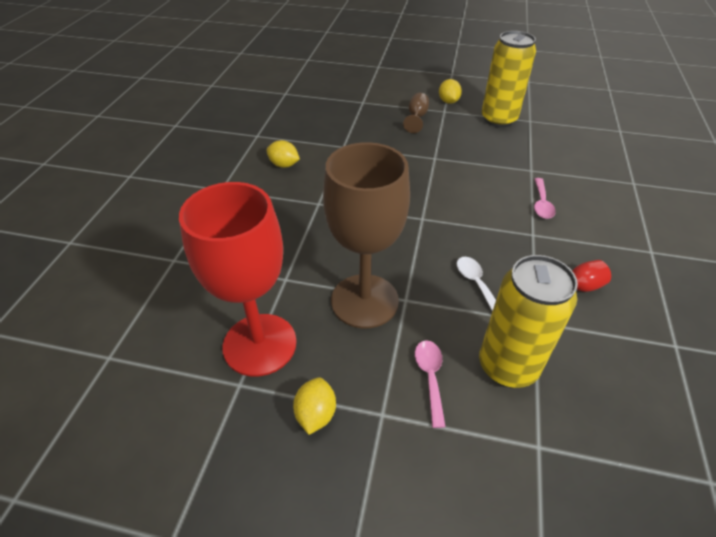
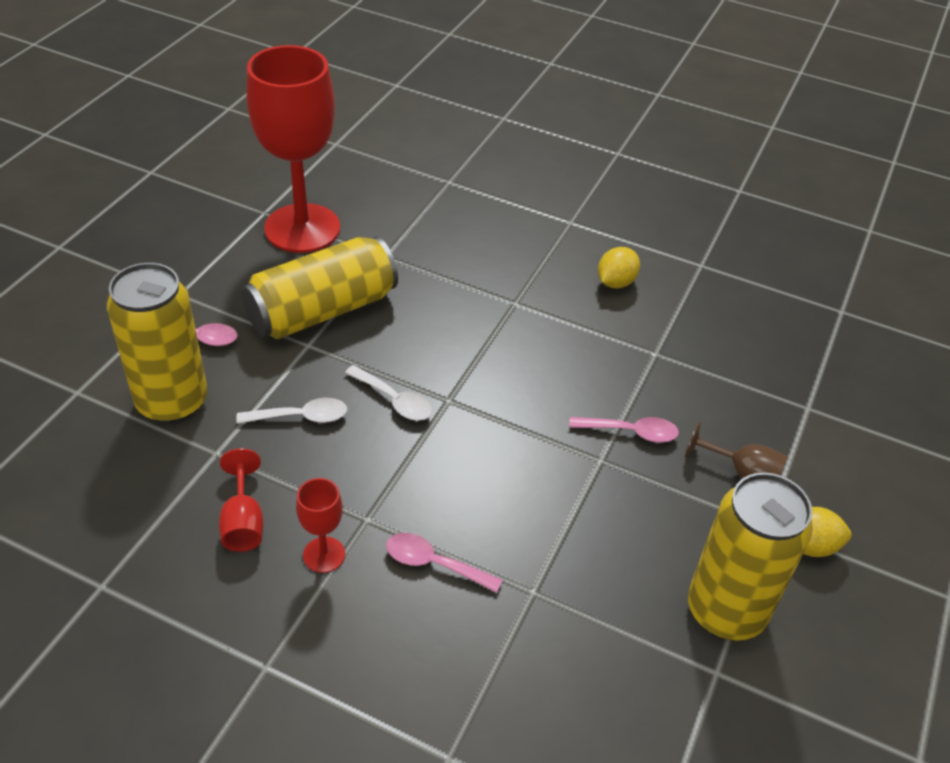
camera: 100 degrees right, 0 degrees up
(316, 414) = (204, 253): yellow lemon -> none
(364, 301) = (322, 310): brown goblet -> yellow can
(409, 150) = (631, 432): none -> pink spoon
(436, 242) = (394, 400): none -> white spoon
(569, 246) = (324, 555): none -> red goblet

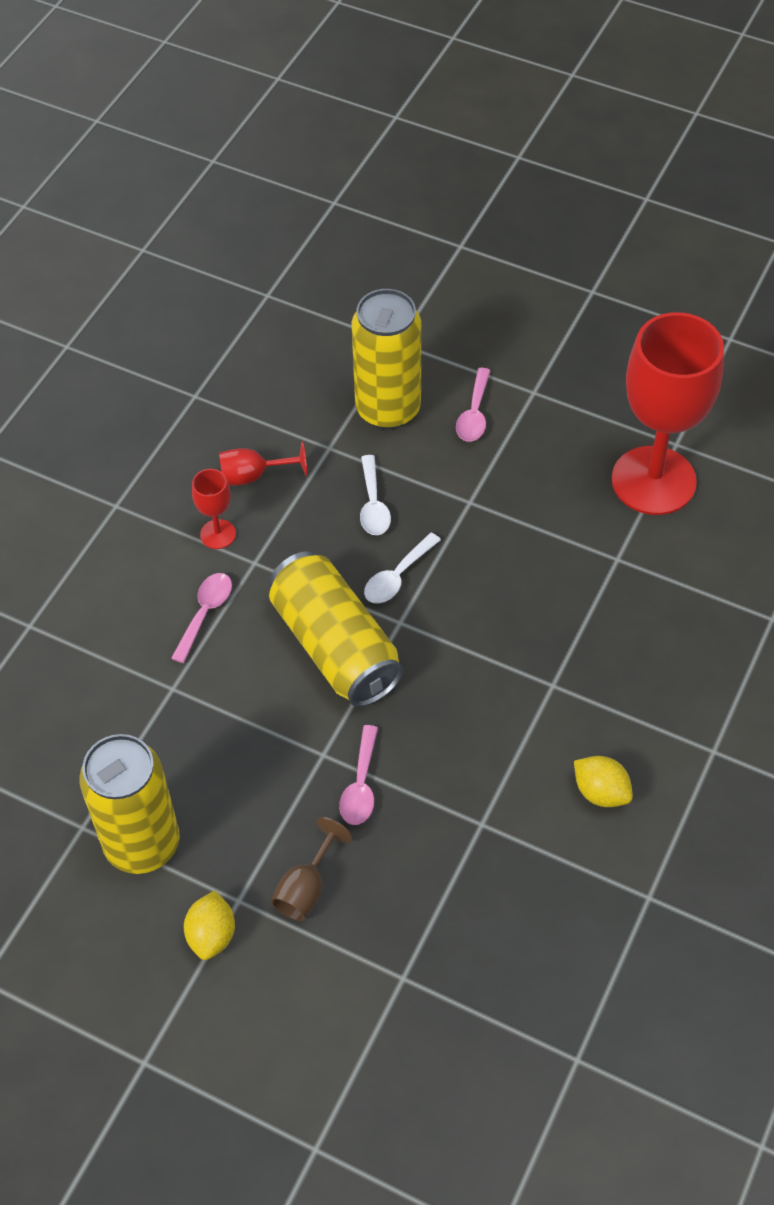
camera: 95 degrees right, 10 degrees up
(322, 310) = (521, 509): yellow can -> yellow can (335, 646)

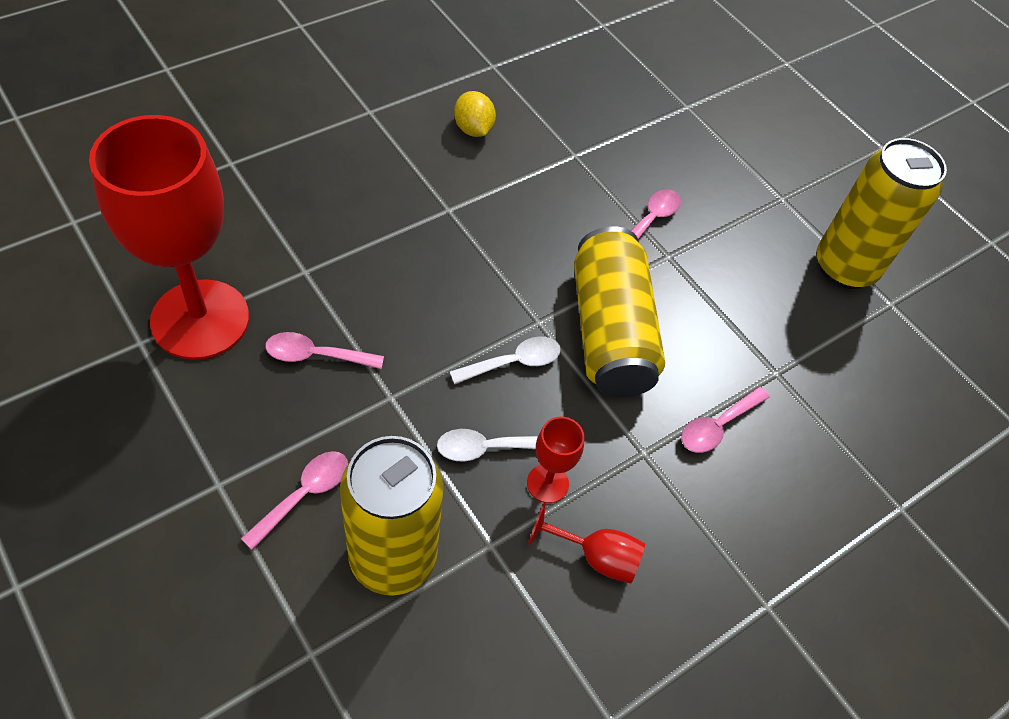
camera: 160 degrees left, 0 degrees up
(212, 935) = (811, 188): yellow lemon -> none
(218, 534) = (668, 505): red goblet -> red goblet (547, 483)
(306, 888) = (728, 181): brown goblet -> none
(373, 504) = (488, 448): white spoon -> white spoon turned 120 degrees counterclockwise
(548, 501) = (316, 355): none -> pink spoon

